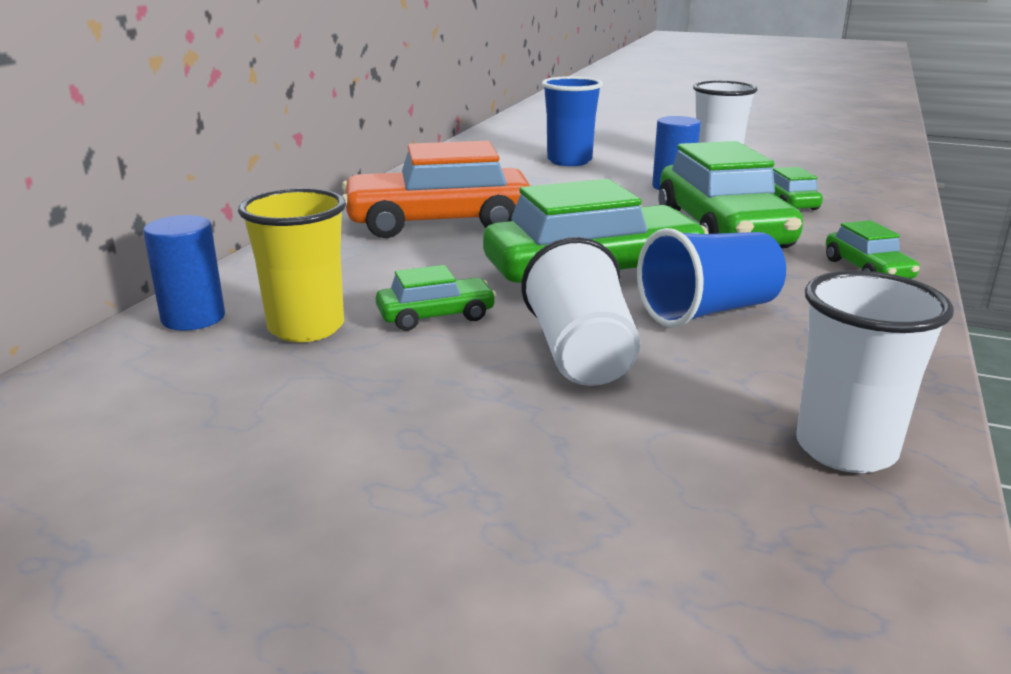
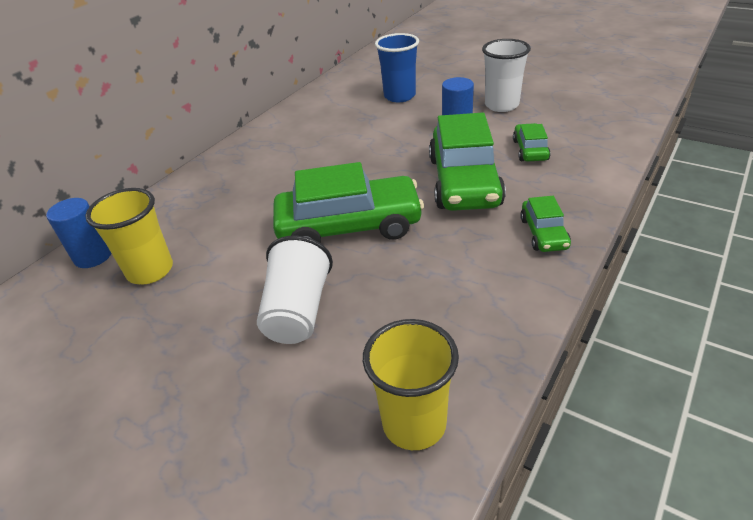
camera: 15 degrees right, 15 degrees up
(436, 316) = (230, 264): green car -> none
(438, 222) = (278, 165): orange car -> none
(709, 311) = (404, 272): blue cup -> none
(845, 449) = (414, 423): white cup -> yellow cup

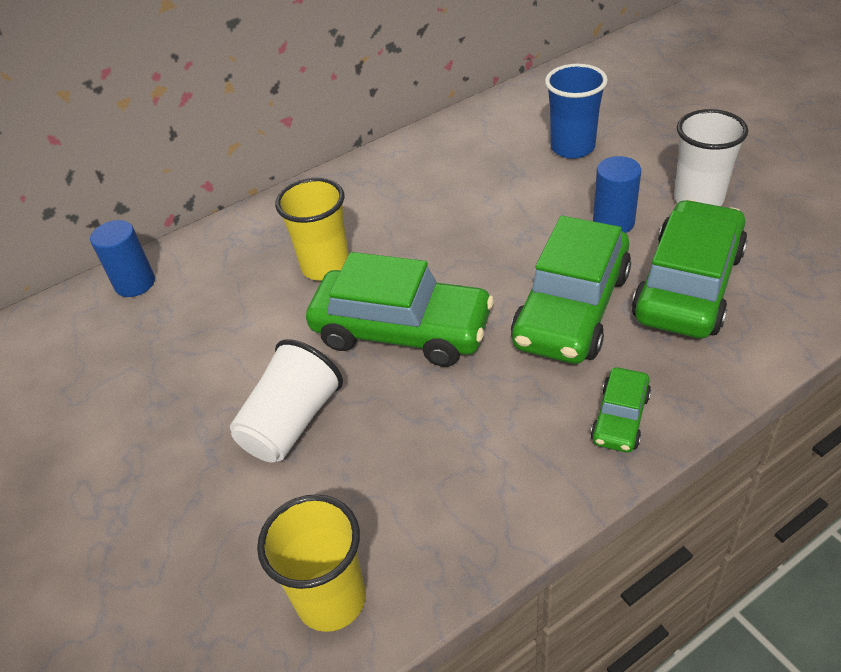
camera: 25 degrees right, 5 degrees up
(150, 270) = (178, 320): yellow cup -> yellow cup (325, 266)
(530, 150) = (688, 285): green car -> green car, size x2.07

